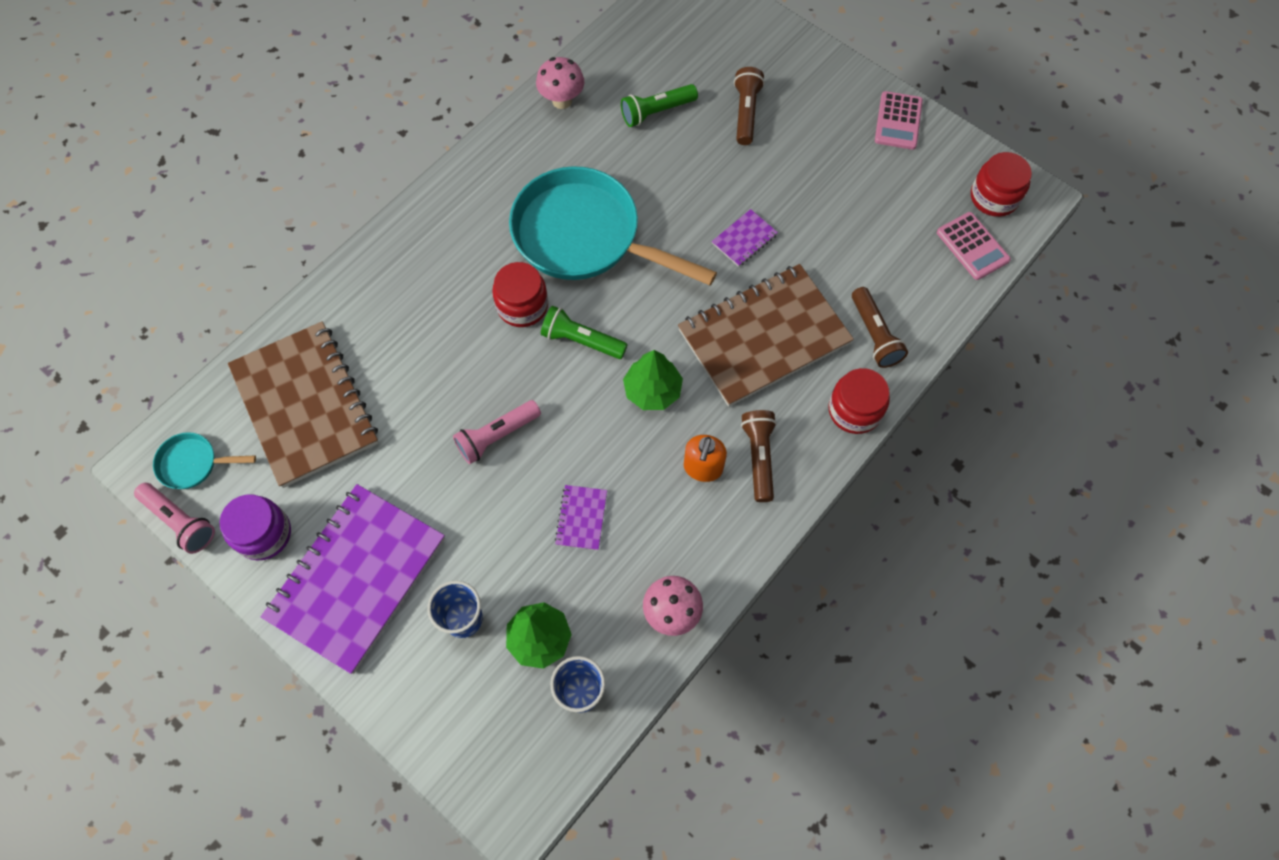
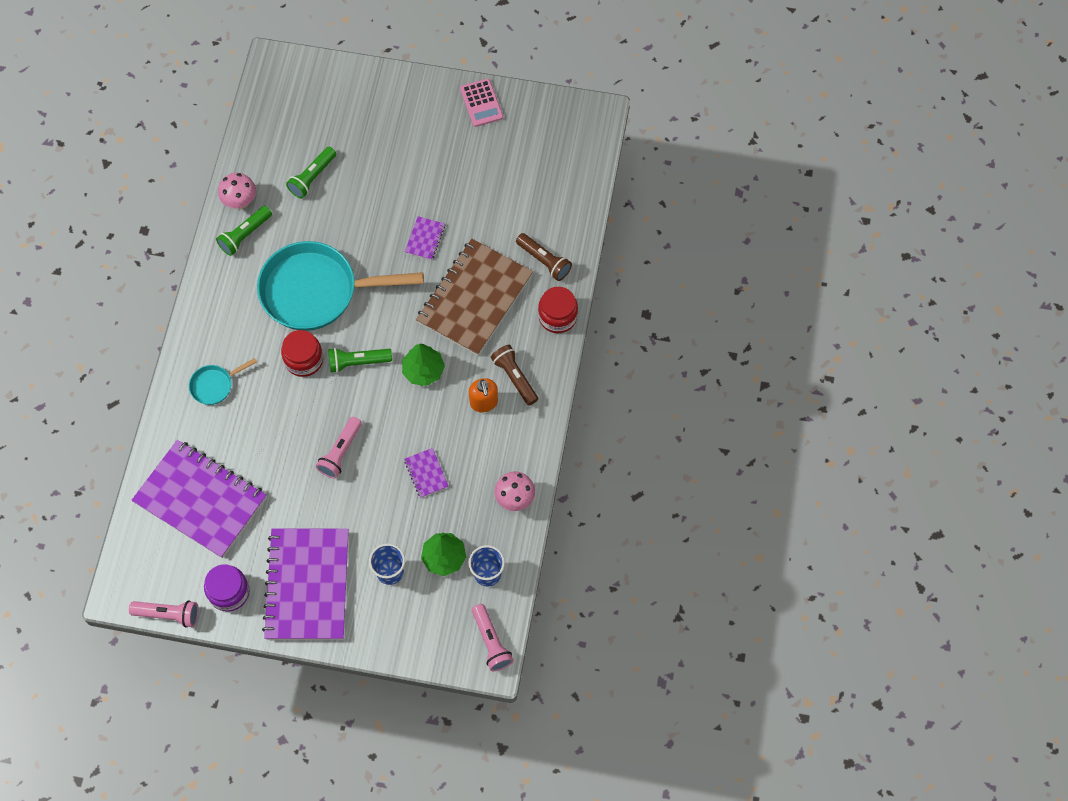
camera: 30 degrees left, 0 degrees up
(193, 463) = (151, 576): turquoise pan -> turquoise pan (214, 385)
(305, 405) = (200, 500): brown notebook -> purple notebook
(531, 789) = (491, 642): none -> pink flashlight
(544, 137) = (245, 235): none -> green flashlight
(746, 113) = (375, 148): brown flashlight -> none
(972, 246) = (575, 169): pink calculator -> none
(994, 197) = (572, 127): red jar -> none

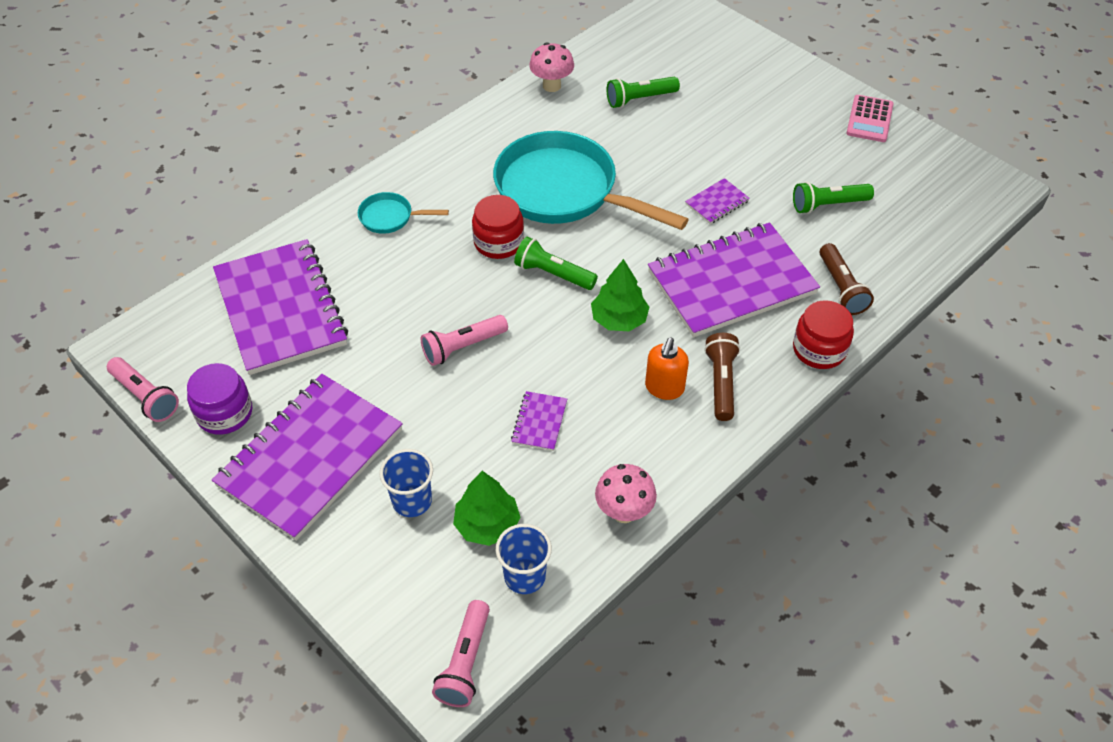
camera: 35 degrees right, 15 degrees down
(245, 235) = (532, 112): green flashlight -> green flashlight (828, 205)
(474, 299) = (731, 282): brown notebook -> purple notebook

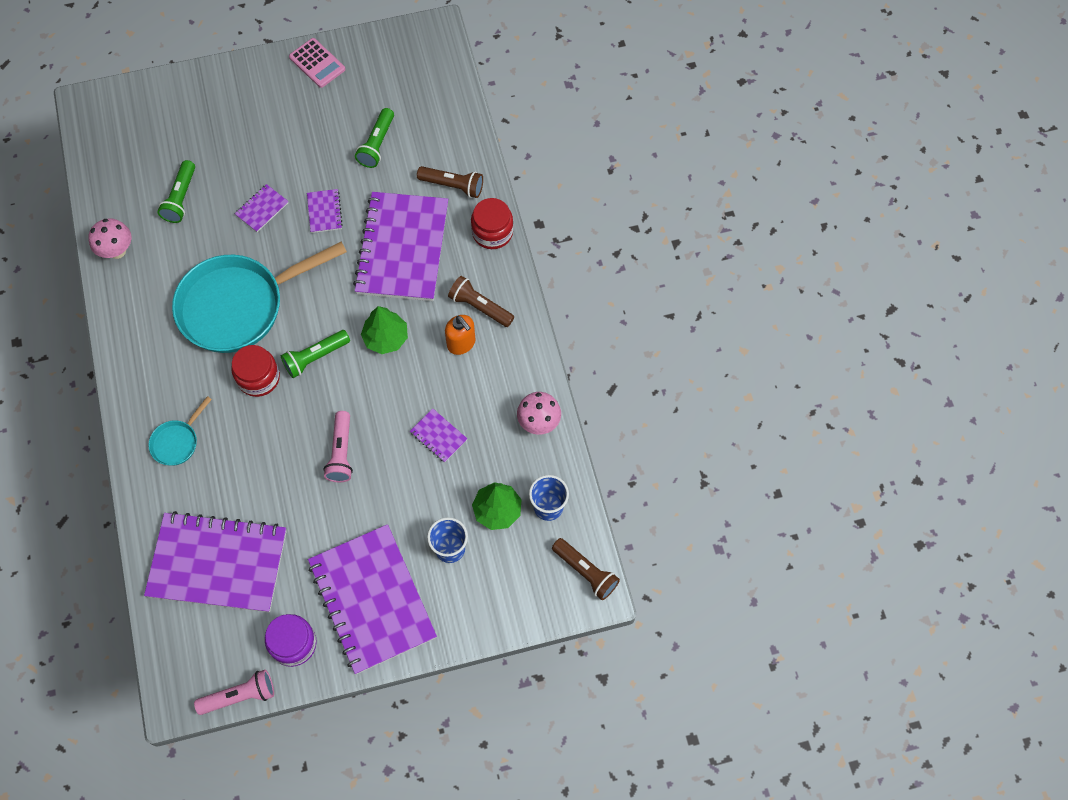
camera: 60 degrees left, 15 degrees up
(465, 662) = (586, 572): pink flashlight -> brown flashlight
(678, 157) = (262, 209): none -> purple notebook

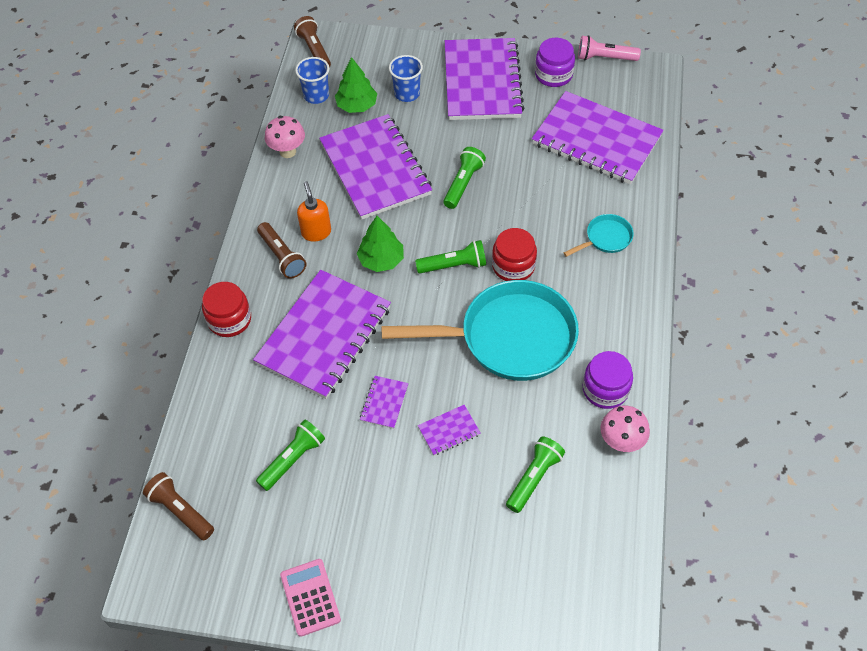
camera: 155 degrees left, 10 degrees down
(141, 290) = (605, 389): none -> purple jar
(341, 452) = (463, 183): pink flashlight -> green flashlight
(438, 436) = (375, 169): purple notebook -> purple notebook, size x2.48
(453, 186) = (239, 381): brown flashlight -> brown flashlight (181, 511)

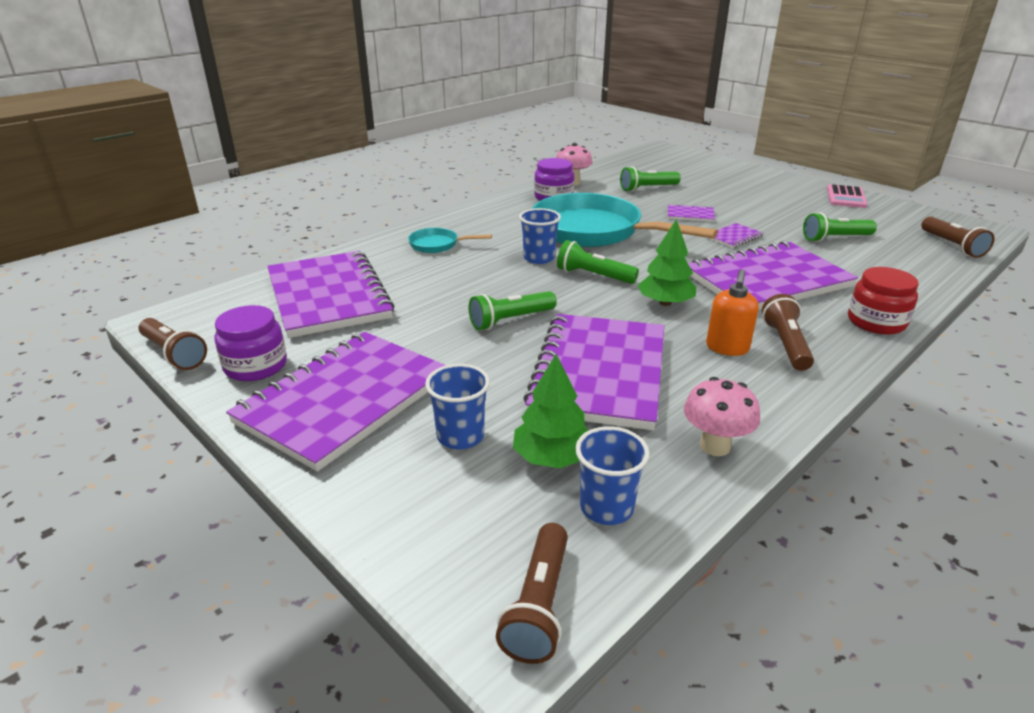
camera: 145 degrees left, 25 degrees down
(513, 266) = (539, 258): red jar -> blue cup
(605, 58) = (174, 354): pink flashlight -> brown flashlight

